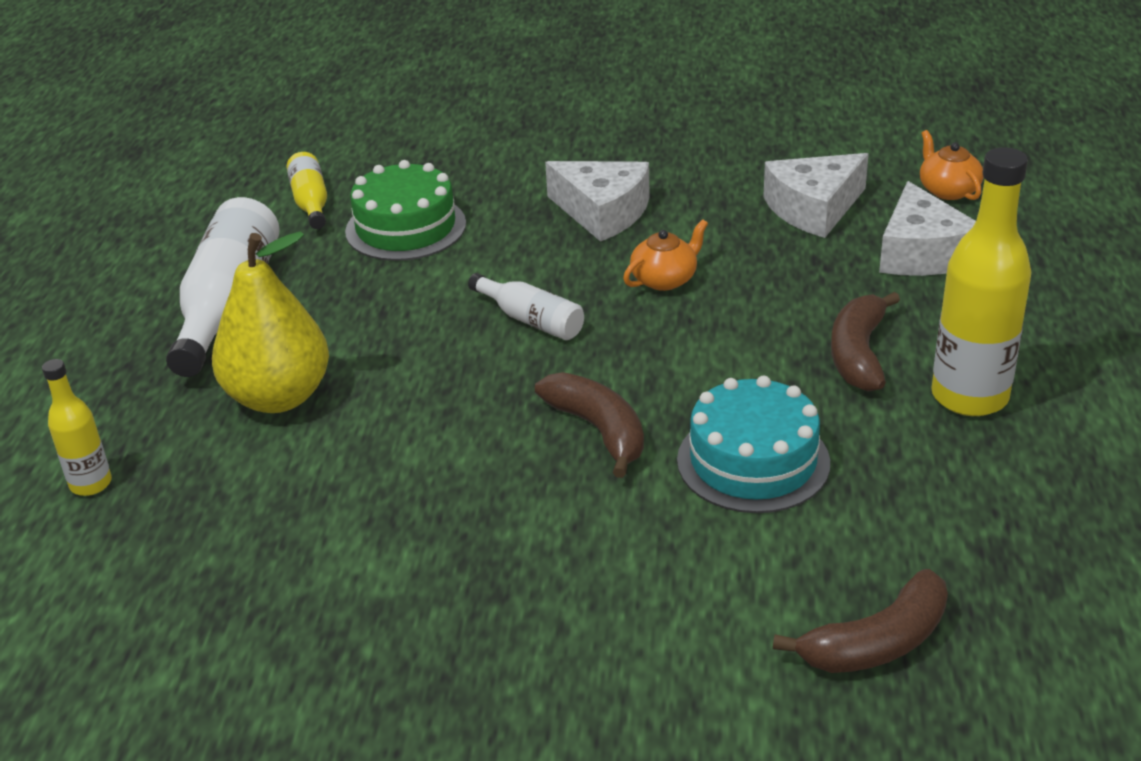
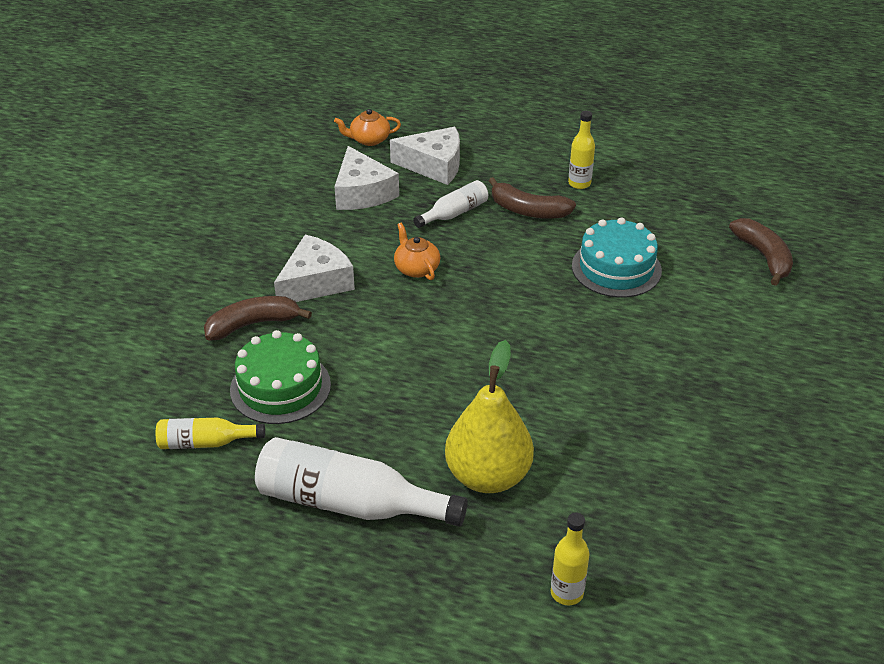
camera: 80 degrees left, 5 degrees up
(531, 320) = (439, 335): white bottle -> white bottle (454, 213)
(598, 430) = (572, 323): brown banana -> brown banana (253, 324)
(969, 396) = (579, 183): yellow bottle -> yellow bottle, size x0.53

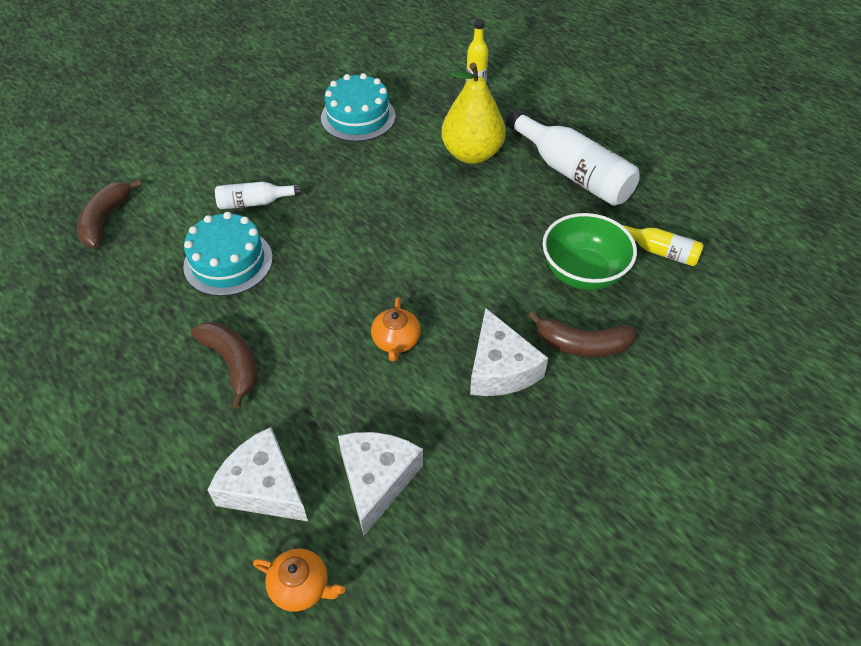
camera: 150 degrees left, 10 degrees up
(280, 387) = (583, 272): green cake -> green bowl
(315, 282) = (500, 368): white cheese -> white cheese turned 90 degrees counterclockwise
(454, 213) = (305, 395): white bottle -> white bottle (254, 202)
(579, 183) = (147, 375): yellow bottle -> none
(668, 467) = (358, 117): none -> turquoise cake

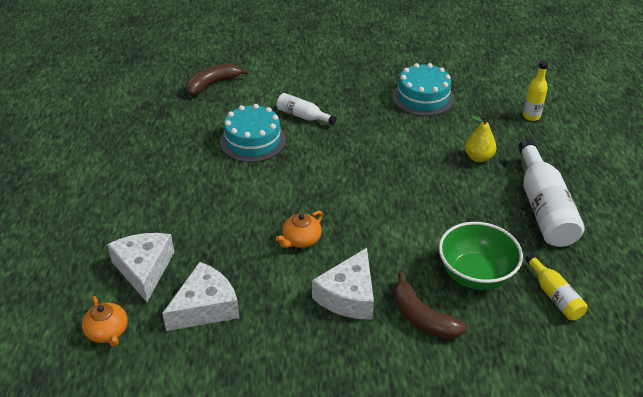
camera: 40 degrees right, 10 degrees down
(232, 363) = (197, 196): brown banana -> none
(472, 154) = (478, 157): yellow pear -> yellow pear, size x0.57

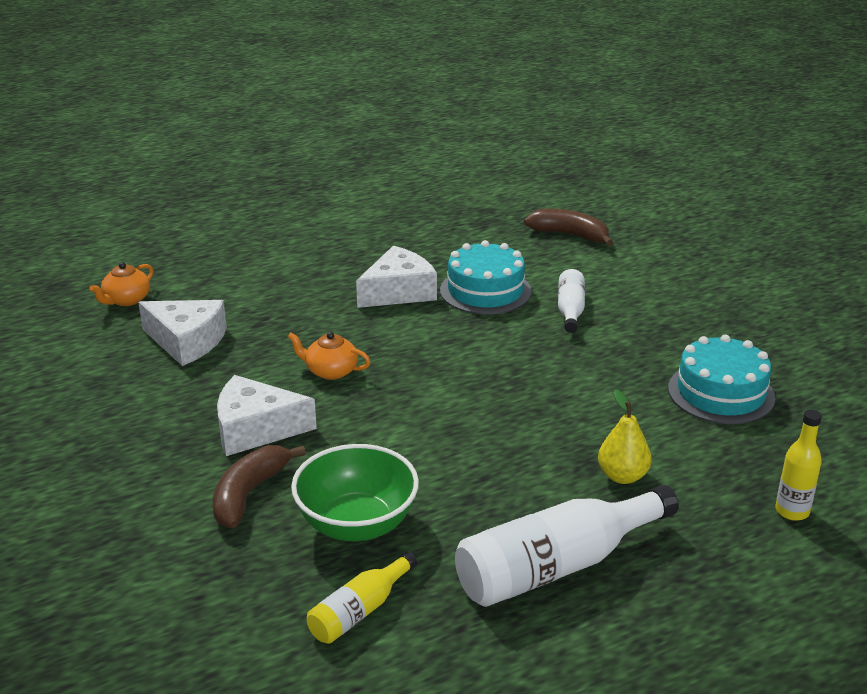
camera: 65 degrees right, 10 degrees down
(144, 269) = (222, 291): white cheese -> white cheese (399, 291)

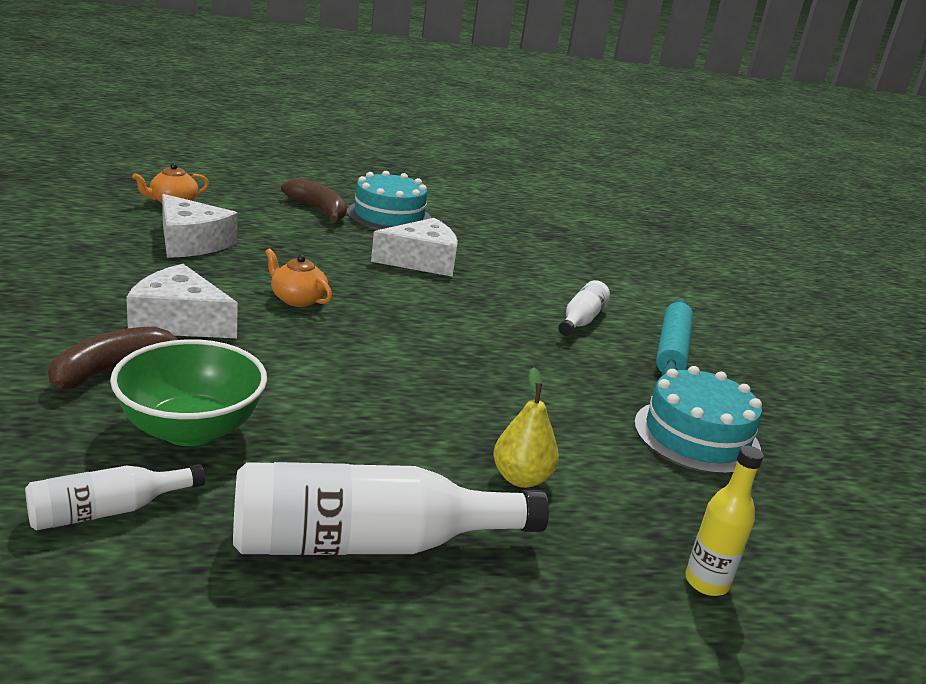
camera: 15 degrees right, 5 degrees down
(360, 611) = (107, 511): yellow bottle -> white bottle
(485, 291) = (507, 282): turquoise cake -> turquoise cake (389, 216)
(569, 235) = (627, 265): brown banana -> brown banana (318, 210)
(657, 316) = (671, 349): none -> turquoise rolling pin

